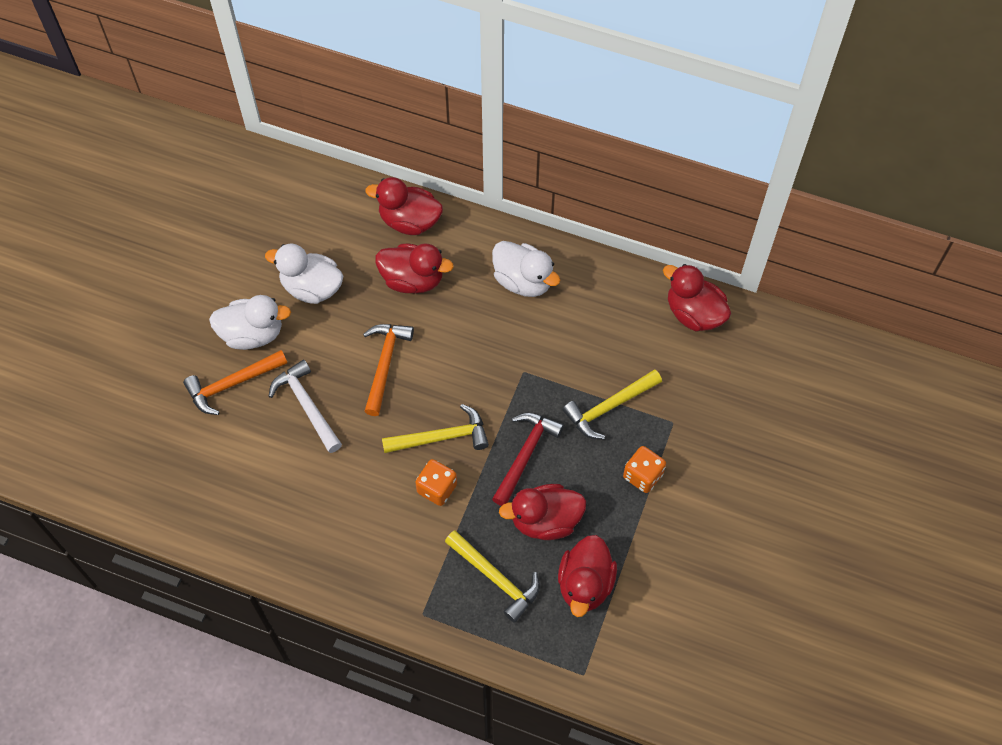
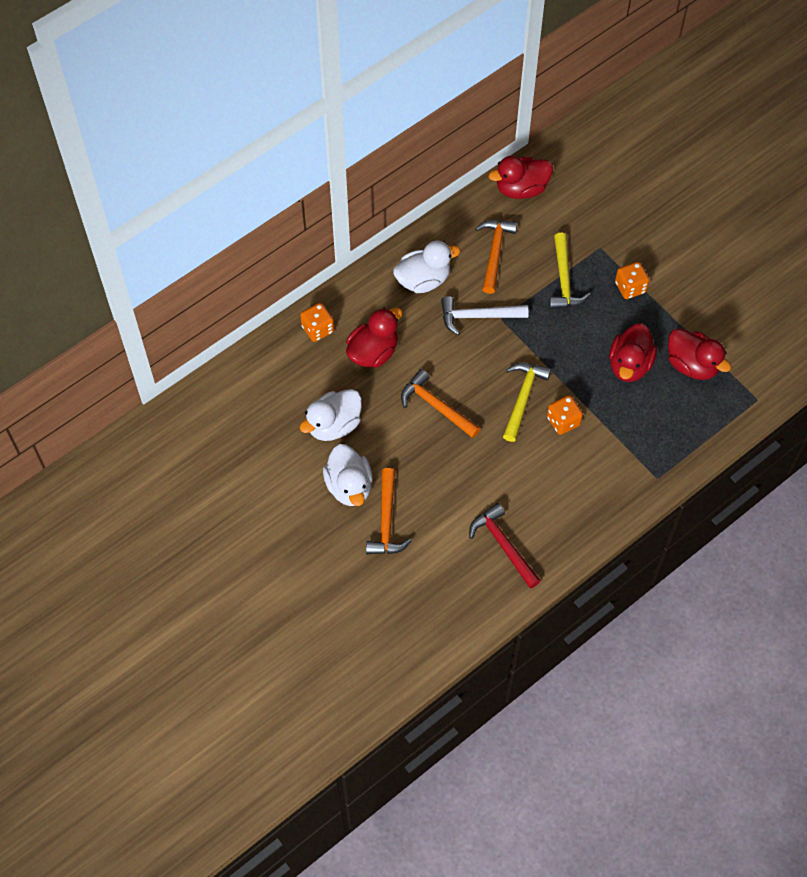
camera: 60 degrees left, 0 degrees up
(252, 334) = (349, 486): white duck -> white duck turned 135 degrees clockwise
(307, 406) = (439, 476): white hammer -> white hammer (478, 316)
(409, 221) = (318, 329): red duck -> orange dice
(495, 578) = (655, 418): yellow hammer -> none
(525, 455) = (570, 351): red hammer -> red hammer (503, 545)
(598, 328) = (494, 253): none -> orange hammer

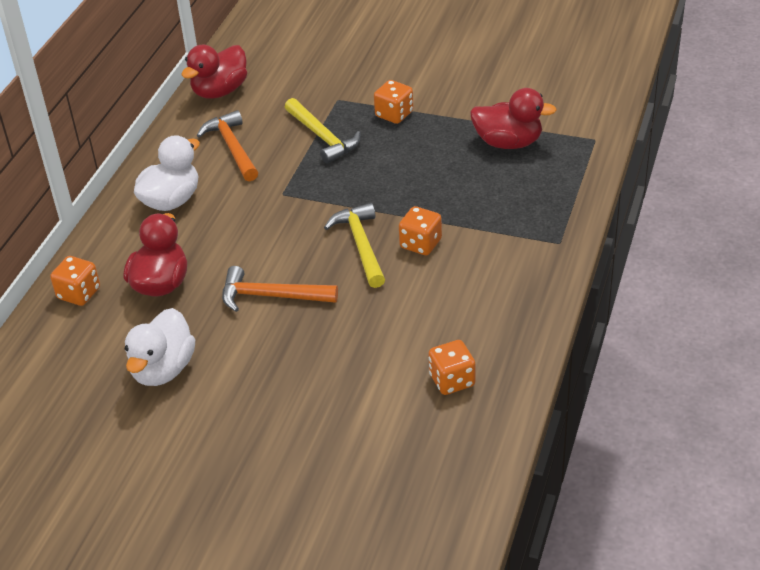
camera: 30 degrees left, 20 degrees down
(349, 486) = (226, 417): white duck -> none
(386, 520) = (297, 426): orange hammer -> none
(478, 316) = (256, 203): white hammer -> none
(503, 545) = (452, 380): red hammer -> orange dice
(629, 365) = (447, 170): red duck -> none

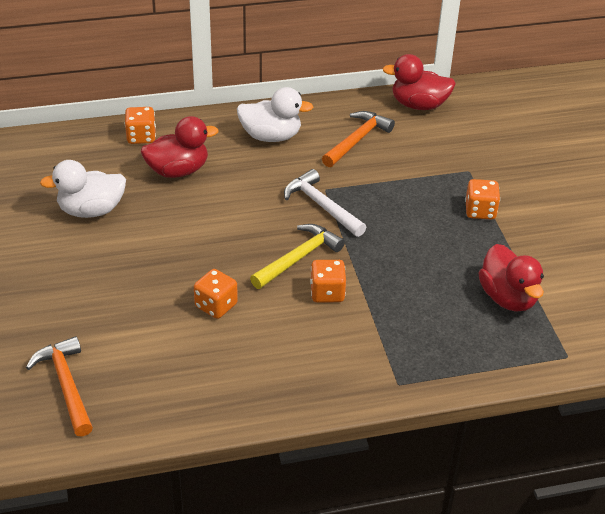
camera: 55 degrees right, 0 degrees up
(272, 296) = (204, 233): orange hammer -> orange hammer (66, 385)
(304, 204) = (322, 206): none -> white hammer
(322, 137) = (413, 182): yellow hammer -> none
(452, 380) = (176, 377): orange dice -> orange dice (216, 305)

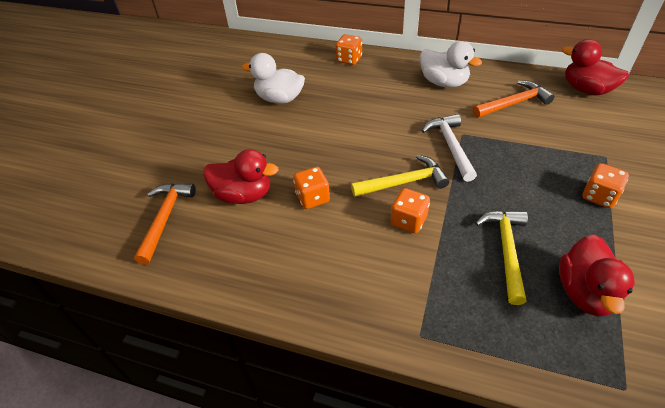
camera: 35 degrees right, 5 degrees up
(178, 170) = (358, 88): red duck -> red duck (244, 195)
(429, 288) = (506, 251): none -> yellow hammer

